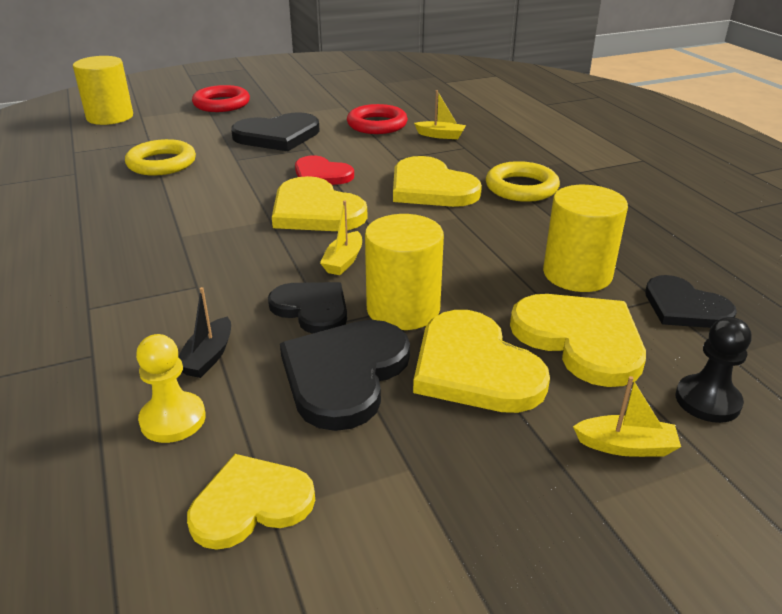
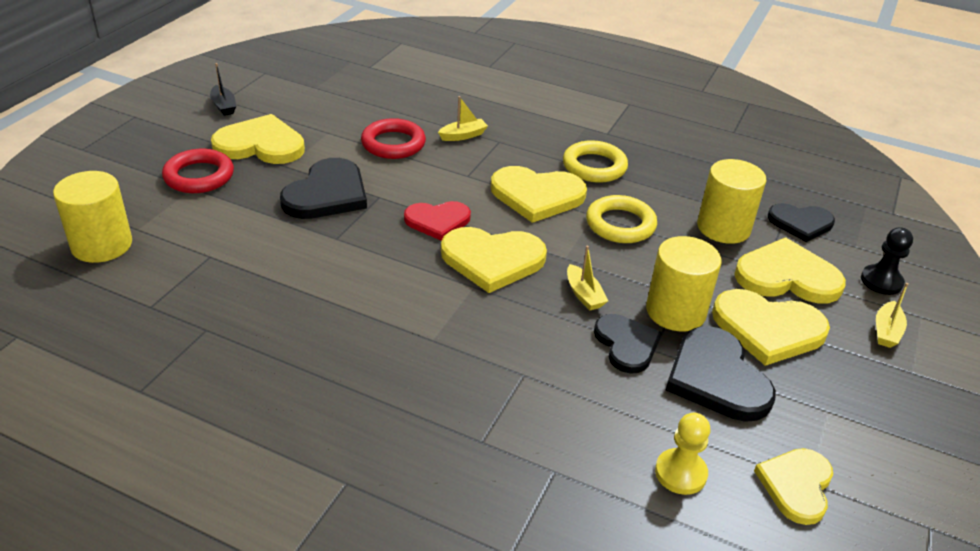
camera: 45 degrees left, 5 degrees up
(162, 163) = (274, 276): yellow ring -> yellow ring (620, 224)
(208, 357) = (627, 420): black boat -> black boat (224, 106)
(288, 100) = (260, 144): none -> yellow heart
(312, 309) = (626, 344): black heart -> black heart turned 75 degrees clockwise
(626, 446) = (886, 331): yellow boat -> yellow boat turned 150 degrees clockwise

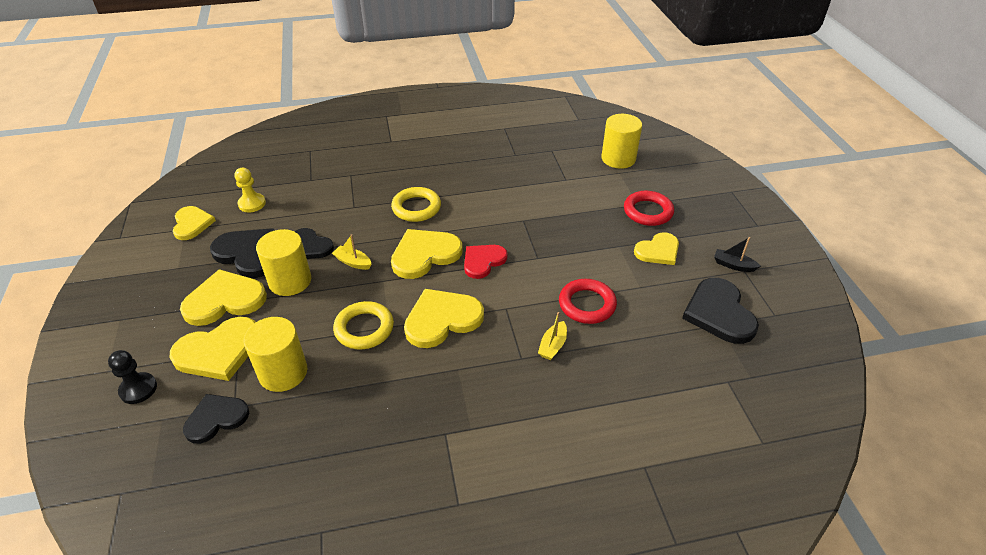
camera: 145 degrees right, 5 degrees up
(260, 144) = (658, 251): yellow heart -> yellow heart, size x0.66
(327, 194) = (567, 242): black heart -> black heart (719, 313)
(594, 166) = (424, 378): yellow ring -> yellow ring (416, 208)
(886, 331) = (137, 342): yellow boat -> none

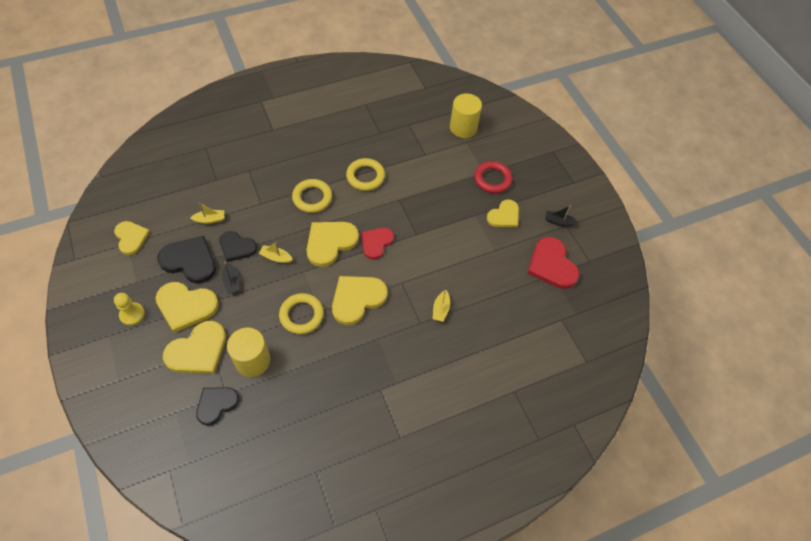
camera: 15 degrees left, 15 degrees up
(138, 389) = (149, 391): black pawn -> none
(224, 300) = (186, 306): yellow heart -> yellow heart turned 135 degrees counterclockwise
(252, 204) = (174, 211): yellow pawn -> yellow pawn (132, 314)
(288, 216) = (210, 219): none -> yellow boat
(290, 281) = (231, 282): yellow cylinder -> black boat
(487, 194) = (365, 176): none -> yellow ring
(587, 304) = (459, 271): red ring -> none
(719, 313) = (552, 265): black heart -> red heart

